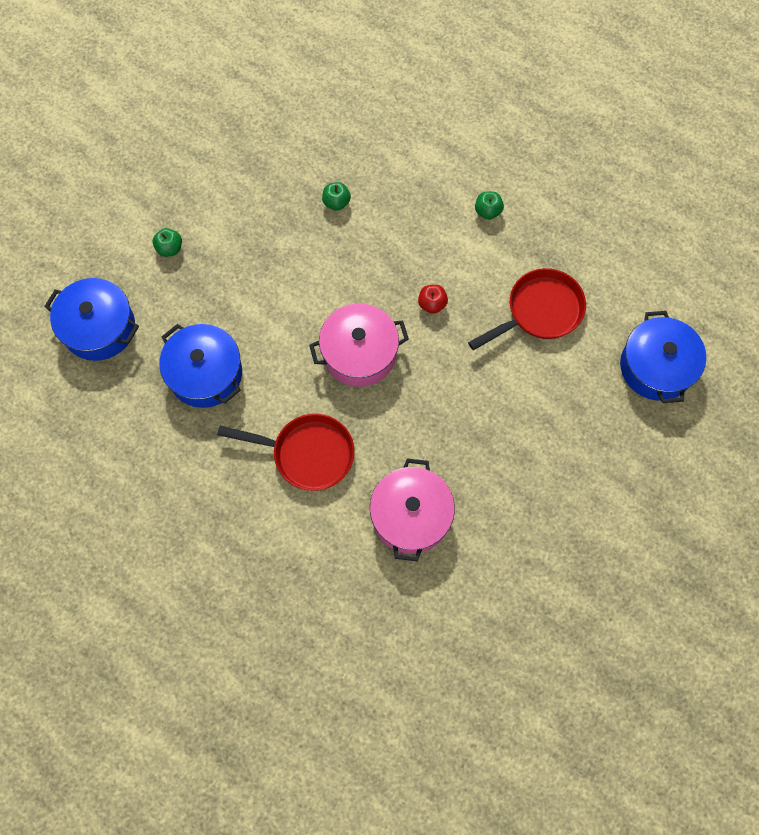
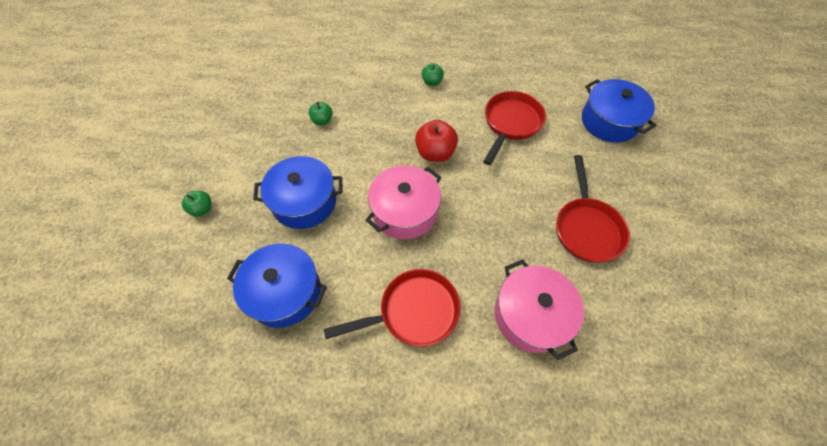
camera: 30 degrees left, 10 degrees down
(99, 328) = (163, 304): blue pot -> blue pot (304, 202)
(432, 304) = (435, 153): red apple -> red apple, size x1.70
(529, 468) = (586, 228): none -> red pan

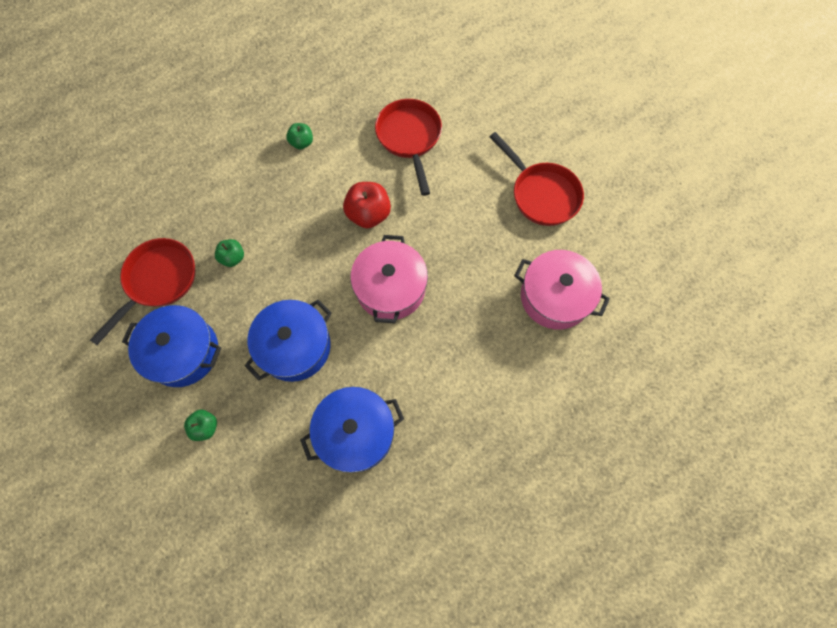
camera: 40 degrees left, 10 degrees up
(413, 312) = (470, 364): red pan -> red pan (158, 281)
(609, 121) = (488, 79): blue pot -> blue pot (183, 352)

